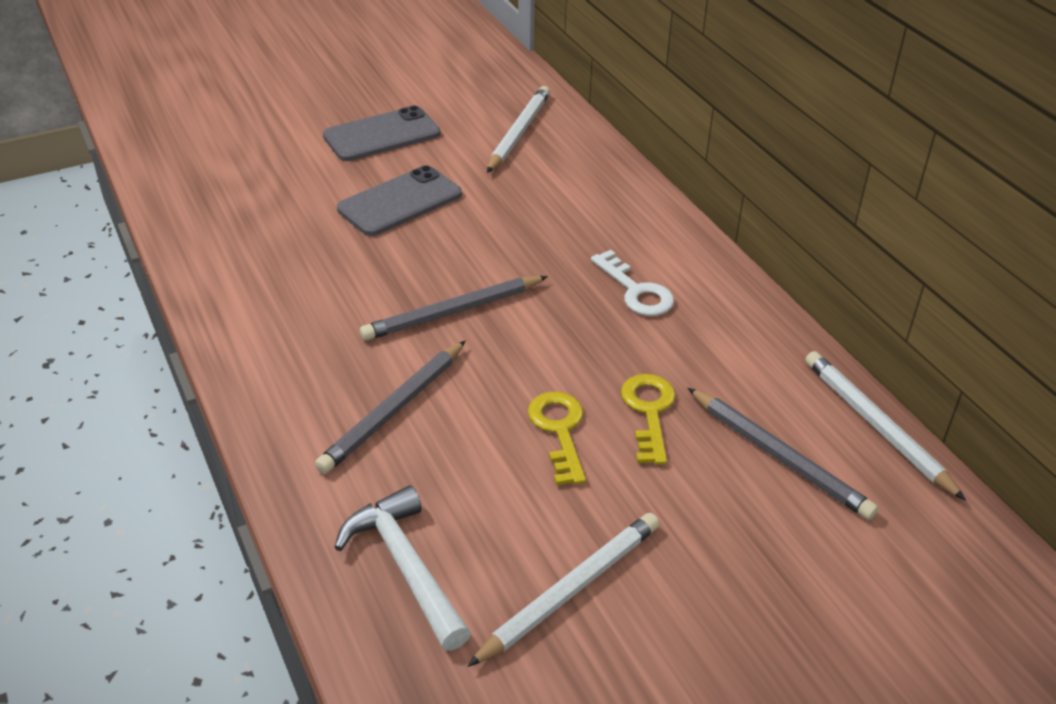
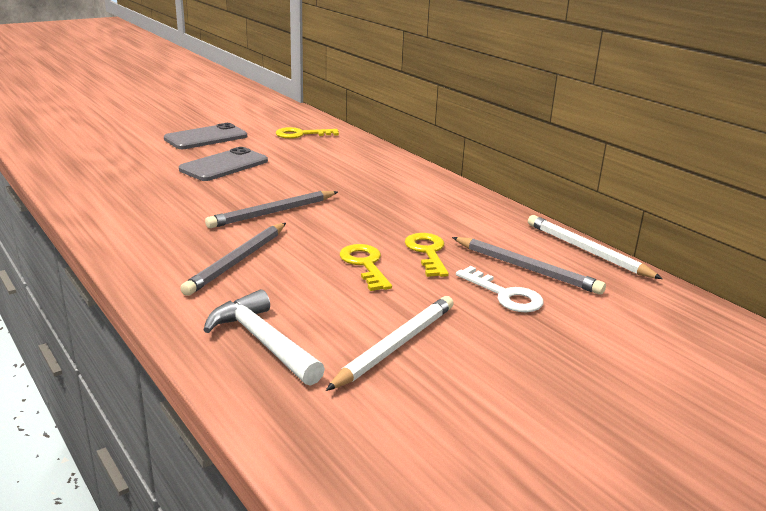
camera: 10 degrees left, 15 degrees down
(518, 132) = (301, 134): white pencil -> yellow key
(636, 291) = (401, 198): white key -> white key (505, 295)

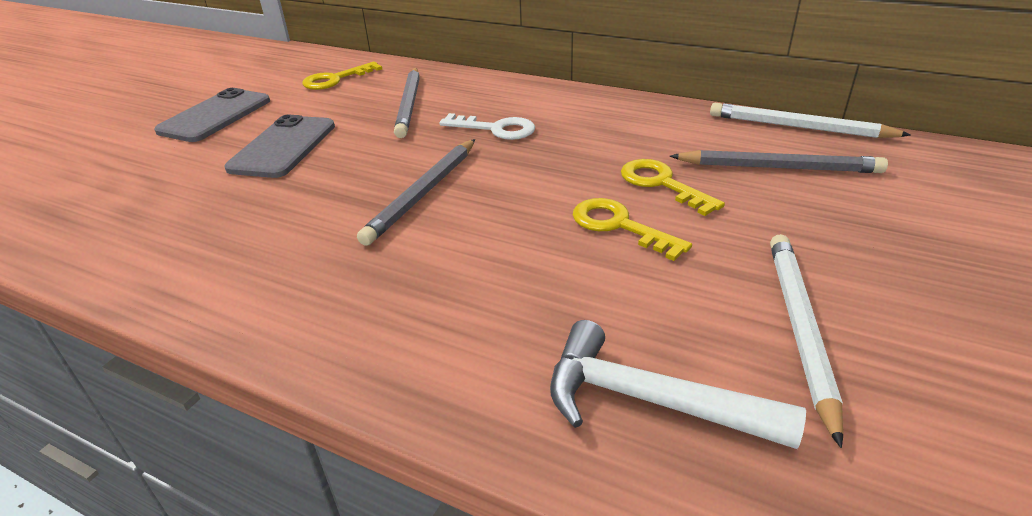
camera: 25 degrees left, 10 degrees up
(237, 261) = (463, 282): grey pencil -> grey pencil (409, 104)
(505, 295) = (805, 208): white key -> white key (495, 129)

